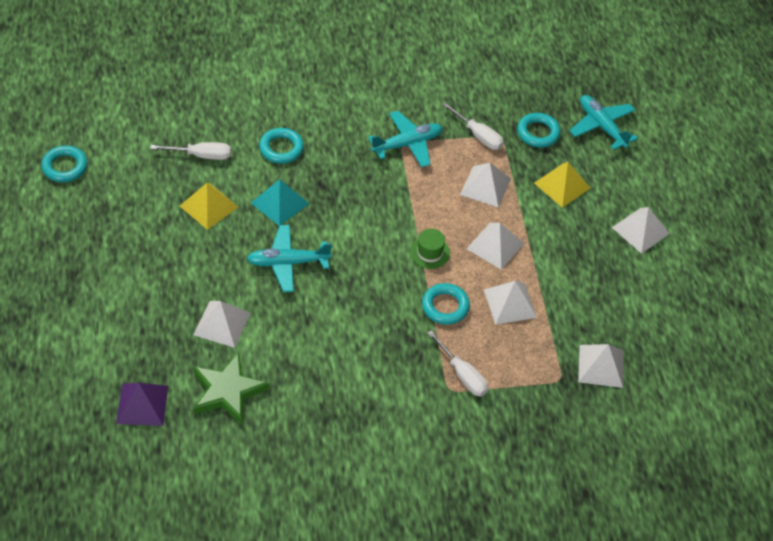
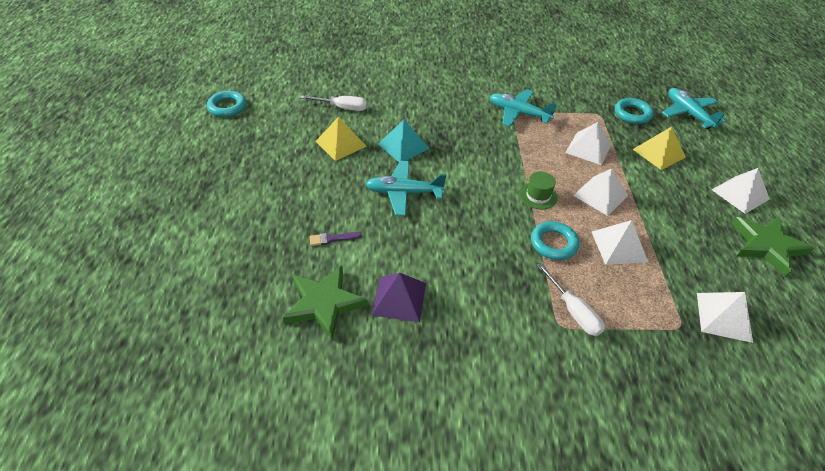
camera: 10 degrees right, 5 degrees down
(142, 404) = (234, 308): purple pyramid -> purple pyramid (399, 298)
(222, 323) = (332, 239): white pyramid -> purple brush
(281, 148) = (410, 108): turquoise ring -> none
(407, 144) = (518, 113): turquoise plane -> turquoise plane turned 135 degrees counterclockwise
(478, 135) = (580, 112): white screwdriver -> none
(655, 288) = (766, 246): none -> green star

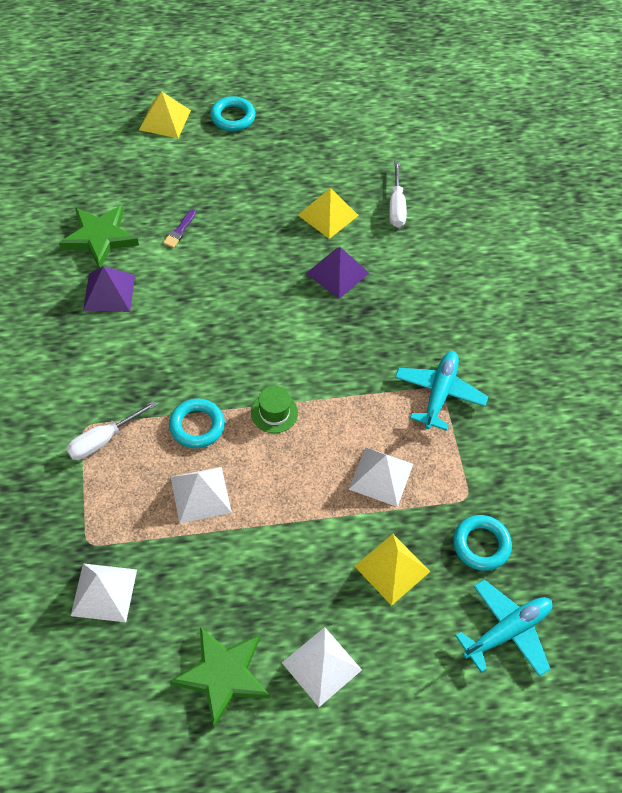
camera: 80 degrees right, 10 degrees up
(174, 239) = (165, 120): none -> yellow pyramid
(227, 107) = (368, 107): turquoise ring -> turquoise ring (233, 117)
(332, 239) = (179, 231): purple brush -> purple brush turned 135 degrees counterclockwise
(403, 146) = (337, 273): turquoise pyramid -> purple pyramid
(404, 193) = (256, 281): turquoise plane -> none
(600, 195) = (287, 482): white pyramid -> none

